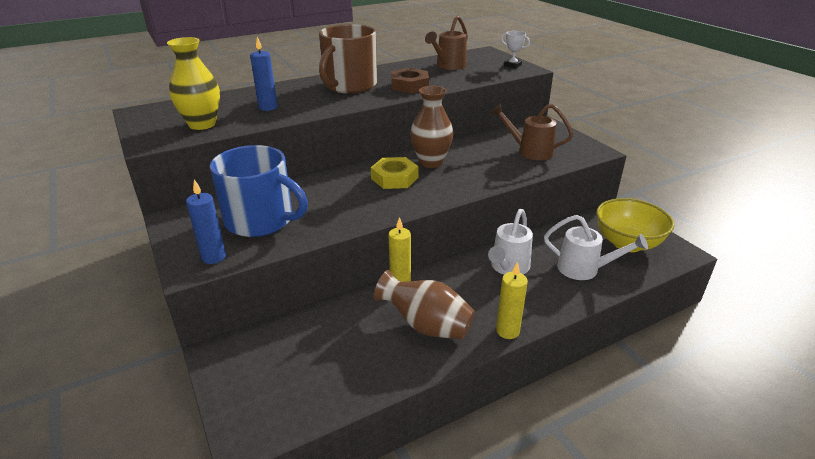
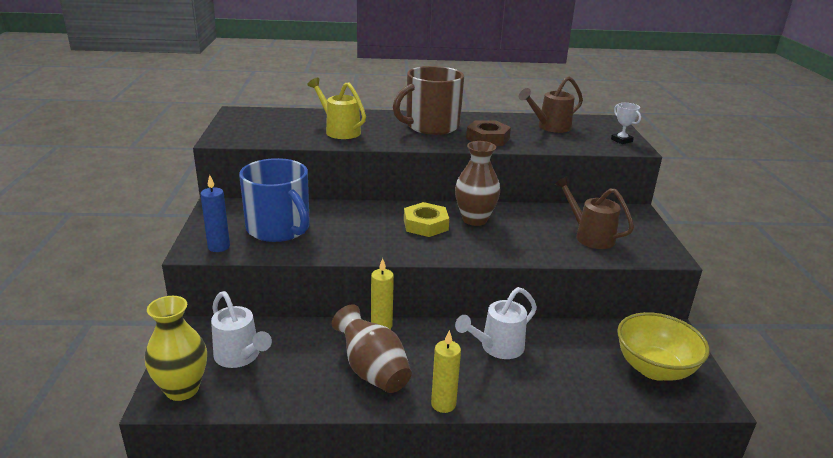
camera: 25 degrees right, 5 degrees down
(202, 124) = (273, 133): yellow vase -> yellow vase (182, 389)
(268, 107) = (339, 131): blue candle -> yellow watering can
(584, 269) = (578, 377): white watering can -> white watering can (240, 357)

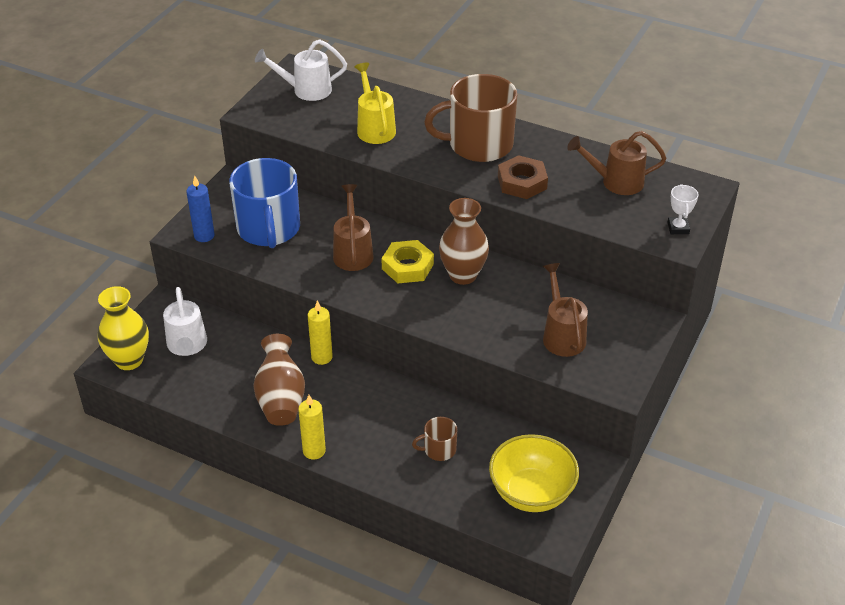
camera: 30 degrees right, 15 degrees up
(370, 226) = (353, 252): none -> brown watering can
(497, 347) = (405, 417): white watering can -> white watering can (306, 90)
(549, 362) = (439, 449): none -> brown mug

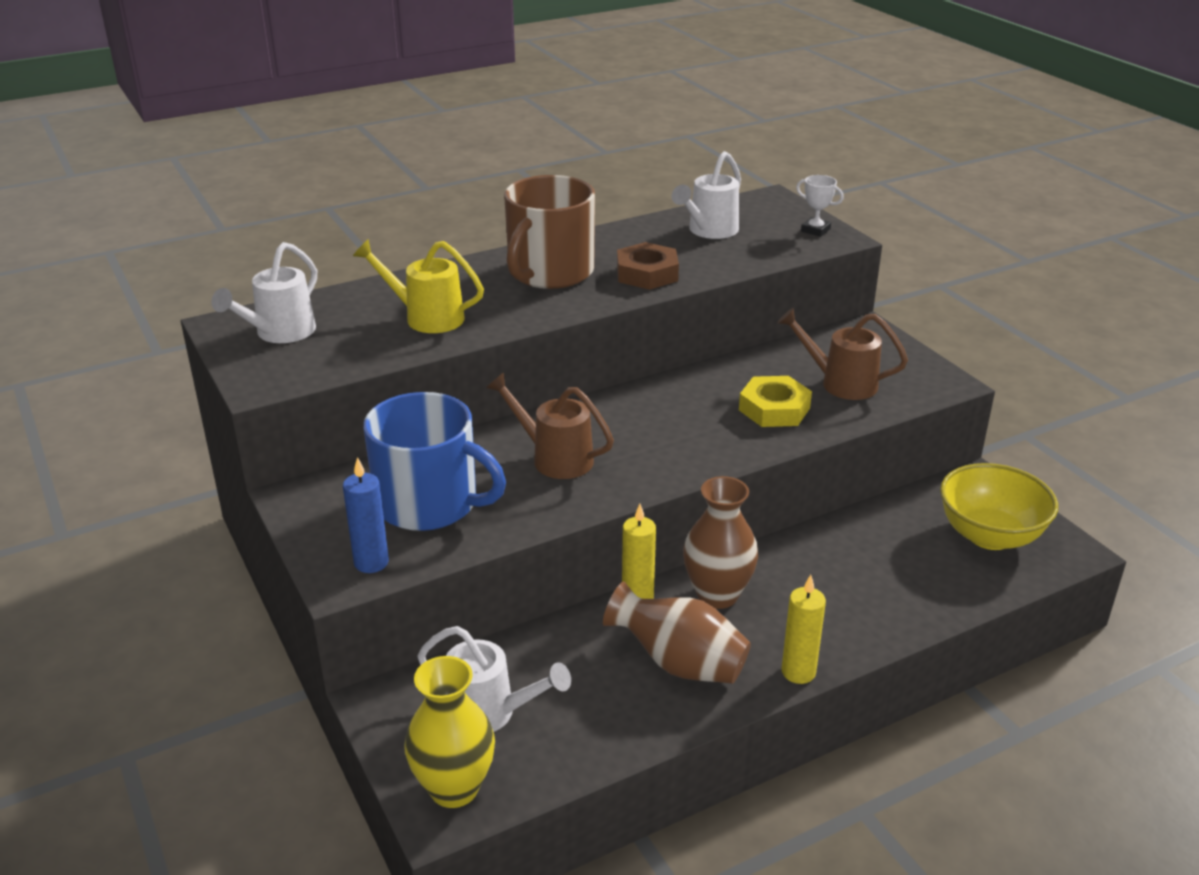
camera: 55 degrees left, 10 degrees down
(407, 266) = (626, 431): yellow nut -> yellow nut (774, 409)
(439, 449) = (875, 571): brown mug -> none
(463, 275) = (682, 403): brown vase -> brown vase (717, 595)
(616, 182) = (709, 231): brown watering can -> white watering can

